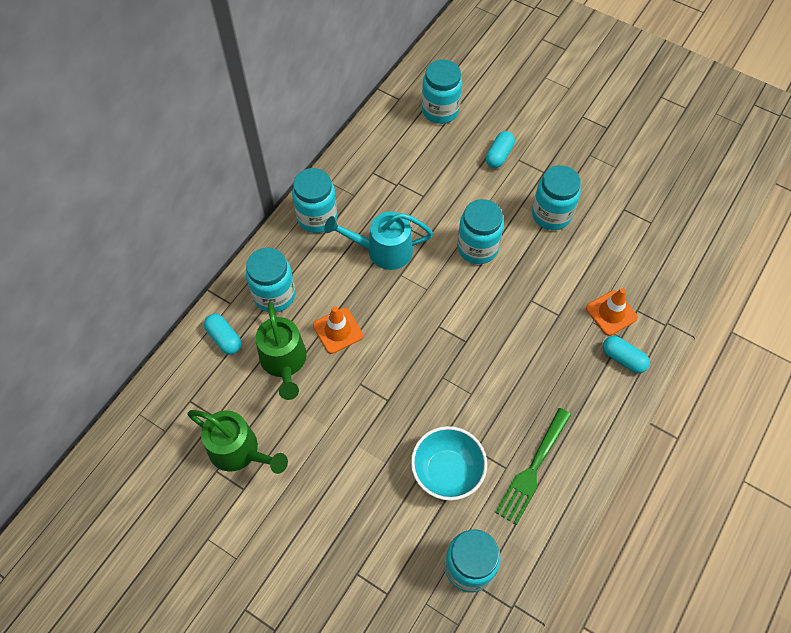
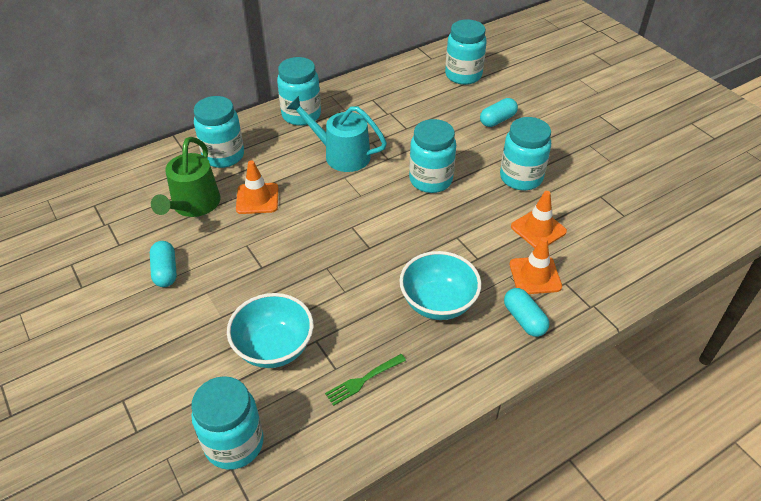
camera: 25 degrees right, 15 degrees down
(224, 338) = (158, 172): turquoise capsule -> turquoise capsule (165, 271)
(239, 451) = (102, 257): green watering can -> none
(533, 468) = (364, 380): green fork -> green fork, size x0.58
(551, 372) = (438, 303): none -> turquoise bowl
(591, 265) = (538, 229): none -> orange traffic cone

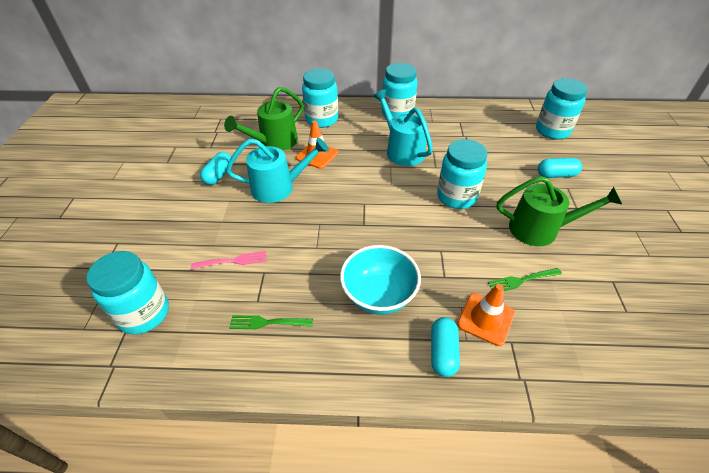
camera: 35 degrees right, 0 degrees up
(249, 252) = (279, 187): none -> turquoise watering can
(274, 348) = (232, 261): turquoise bowl -> pink fork
(521, 178) = (541, 229): turquoise jar -> green watering can
(538, 229) = (522, 280): orange traffic cone -> green fork

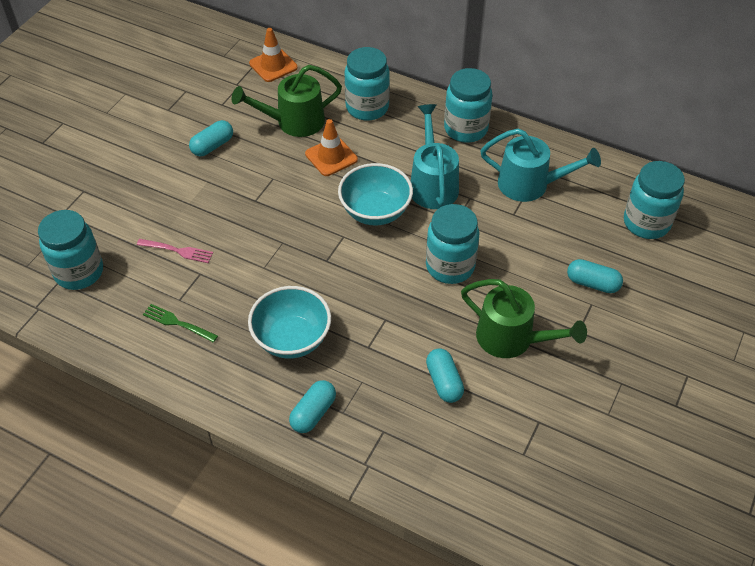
camera: 25 degrees right, 5 degrees up
(279, 187) = (266, 184): turquoise watering can -> turquoise watering can (530, 185)
(375, 179) = (375, 211): none -> turquoise bowl
(486, 319) = (376, 402): orange traffic cone -> orange traffic cone (273, 65)
(522, 280) = (444, 382): green fork -> turquoise capsule

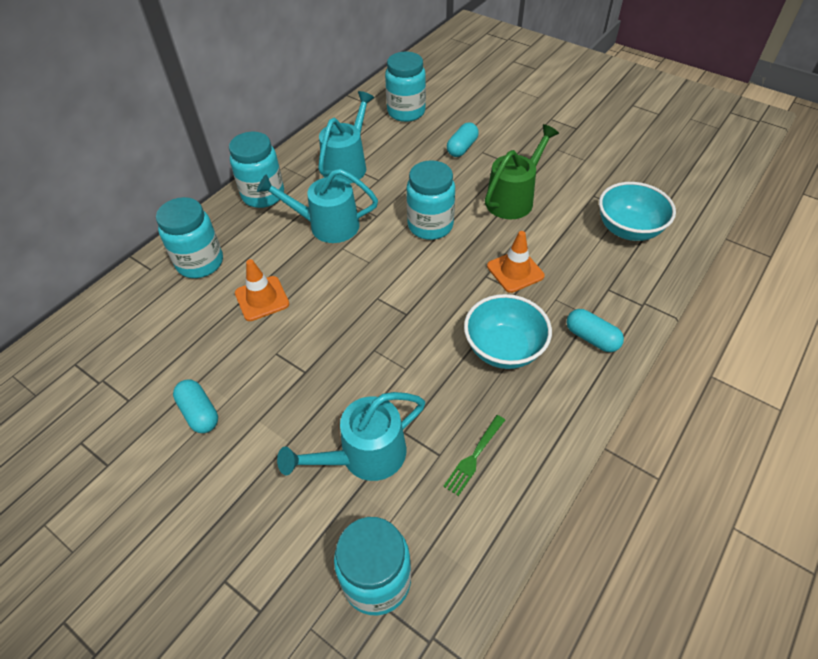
camera: 80 degrees left, 0 degrees up
(177, 251) = (364, 456): pink fork -> turquoise watering can
(273, 65) = (85, 342): orange traffic cone -> orange traffic cone (515, 271)
(293, 122) = (194, 328): green watering can -> none
(375, 211) = (350, 270): turquoise bowl -> turquoise bowl (628, 230)
(444, 382) = (556, 244): turquoise capsule -> none

